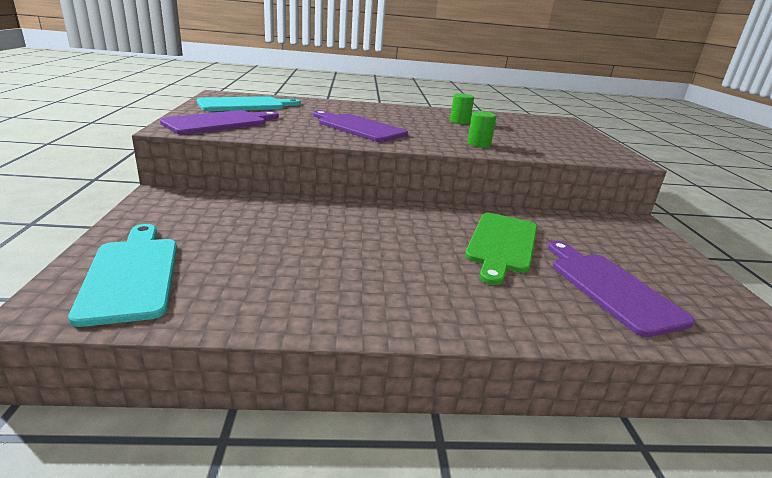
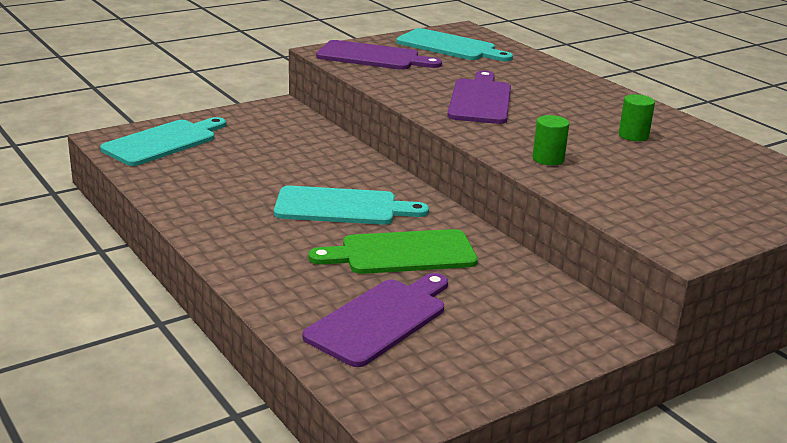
camera: 60 degrees right, 0 degrees up
(402, 238) = (342, 207): none -> turquoise cutting board

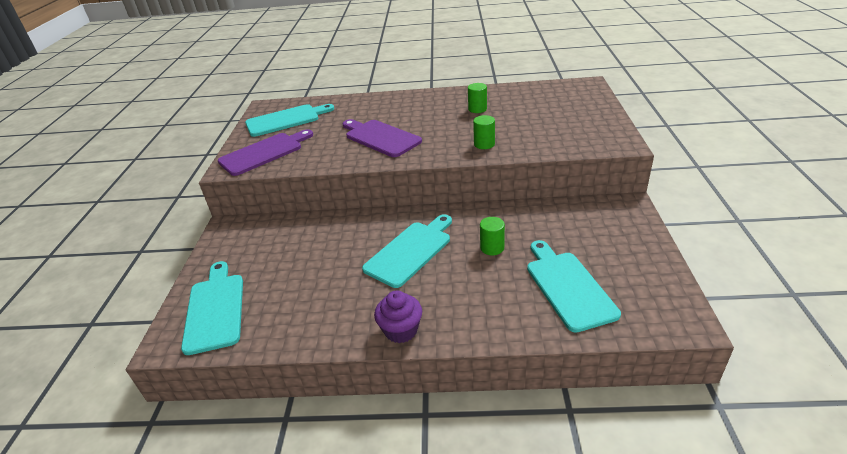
camera: 50 degrees left, 10 degrees up
(214, 236) = (401, 330): none -> purple cupcake
(380, 319) = (568, 287): purple cutting board -> turquoise cutting board
(402, 253) = (492, 248): green cutting board -> green cylinder

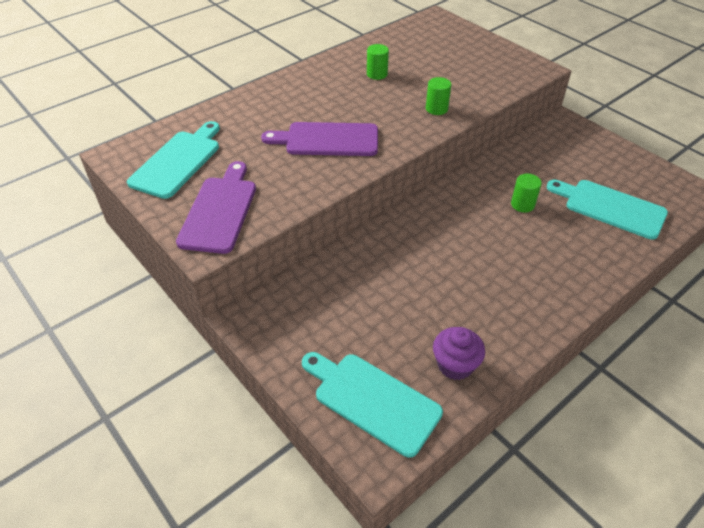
camera: 45 degrees left, 10 degrees up
(401, 330) = (553, 310): purple cupcake -> purple cupcake (455, 365)
(410, 251) = (466, 242): turquoise cutting board -> none

